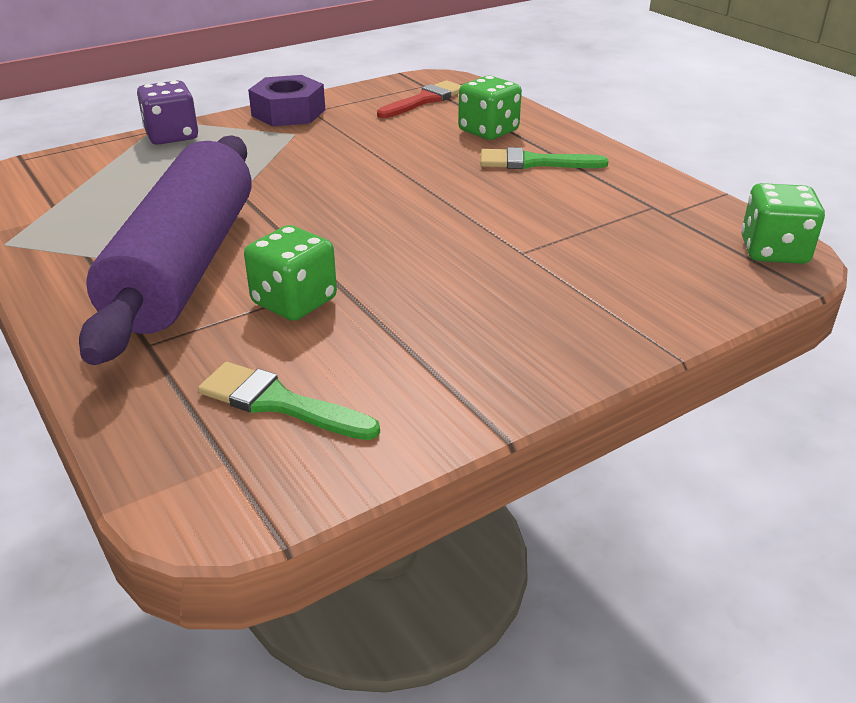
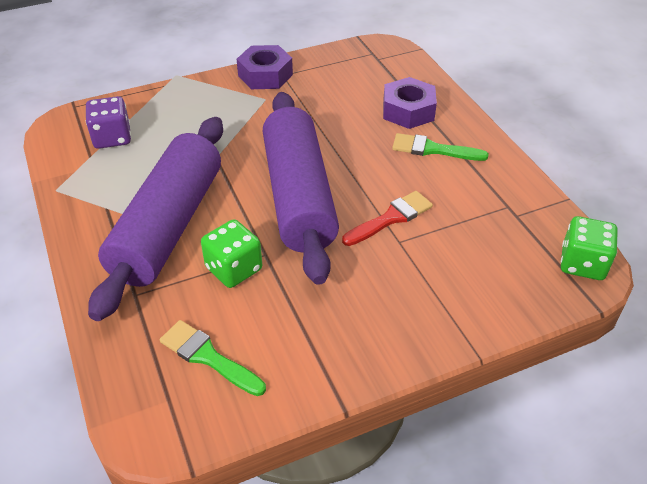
camera: 10 degrees right, 10 degrees up
(172, 136) = (178, 92): purple dice -> purple dice (112, 138)
(367, 220) = (298, 196): none -> purple rolling pin
(424, 100) = (368, 71): red brush -> red brush (391, 218)
(488, 131) = (408, 111): green dice -> purple nut

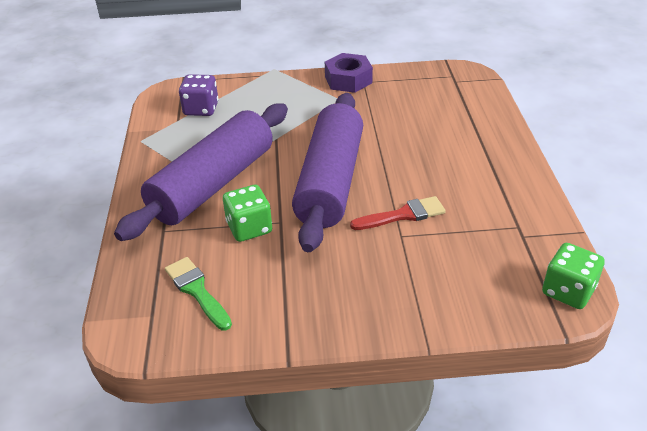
camera: 20 degrees right, 5 degrees down
(408, 111) = (462, 129): purple nut -> none
(433, 149) = (469, 165): green brush -> none

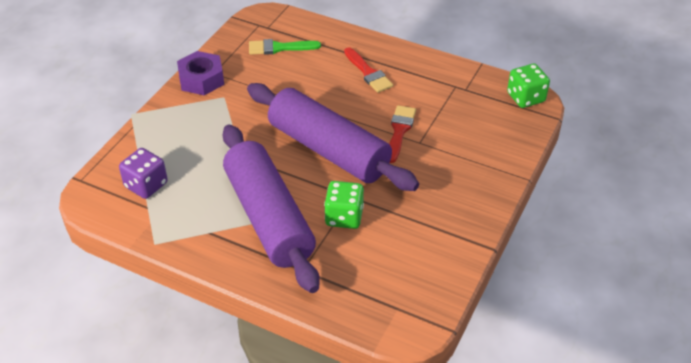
camera: 60 degrees left, 5 degrees up
(197, 291) = (391, 272): green brush -> green brush (279, 48)
(465, 160) = (368, 73): none -> red brush

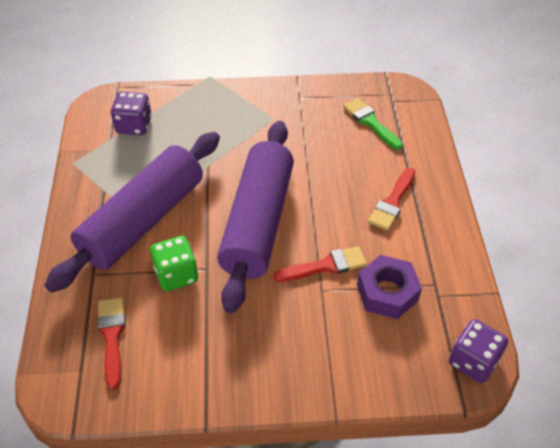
camera: 60 degrees right, 5 degrees up
(201, 79) = (284, 94): purple nut -> purple nut (387, 292)
(377, 277) = (112, 336): none -> red brush
(525, 97) = (473, 361): green dice -> purple dice

